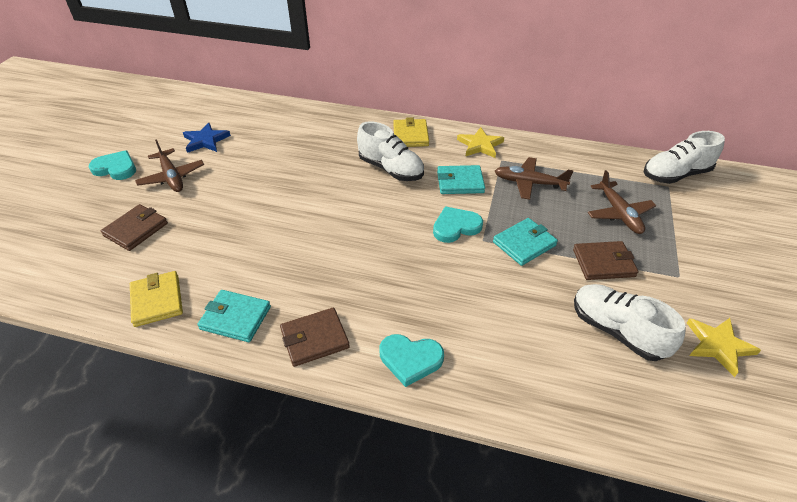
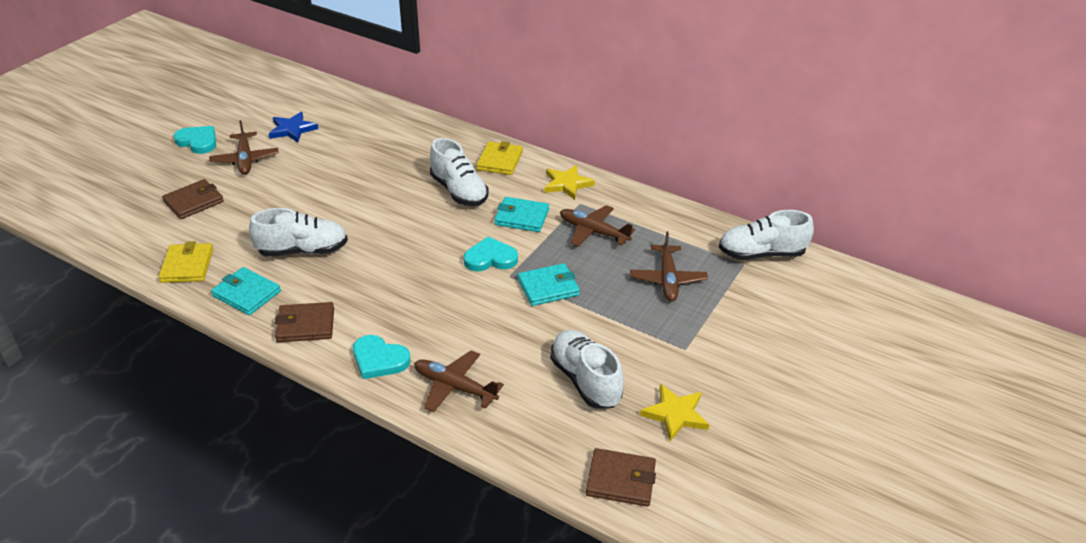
camera: 15 degrees right, 5 degrees down
(273, 257) = (303, 250): none -> white shoe
(502, 371) = (455, 387): none -> brown plane
(603, 263) = (616, 321): brown wallet -> brown wallet (620, 480)

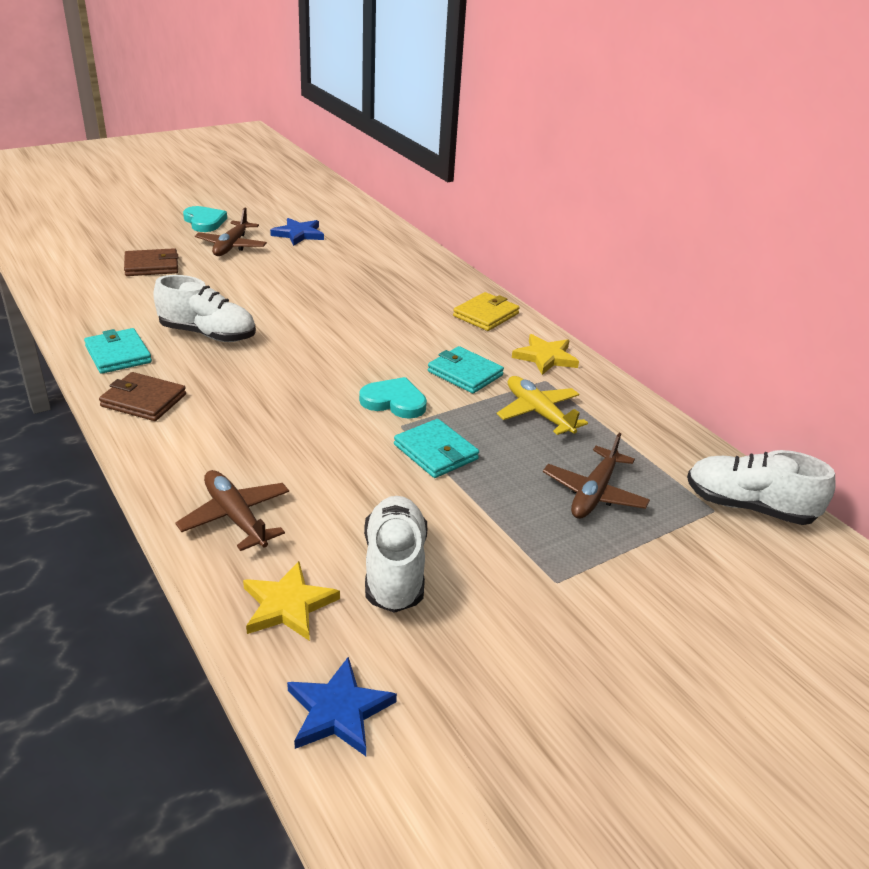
camera: 25 degrees right, 5 degrees down
(187, 266) = (91, 314): yellow wallet -> none
(379, 359) = (183, 459): turquoise heart -> none
(459, 191) = (416, 330): white shoe -> none
(548, 287) = (435, 452): turquoise wallet -> turquoise wallet turned 45 degrees clockwise
(593, 232) = (538, 413): brown plane -> yellow plane
(620, 480) = (338, 711): brown wallet -> blue star
(675, 414) = (480, 657): yellow star -> yellow star (288, 605)

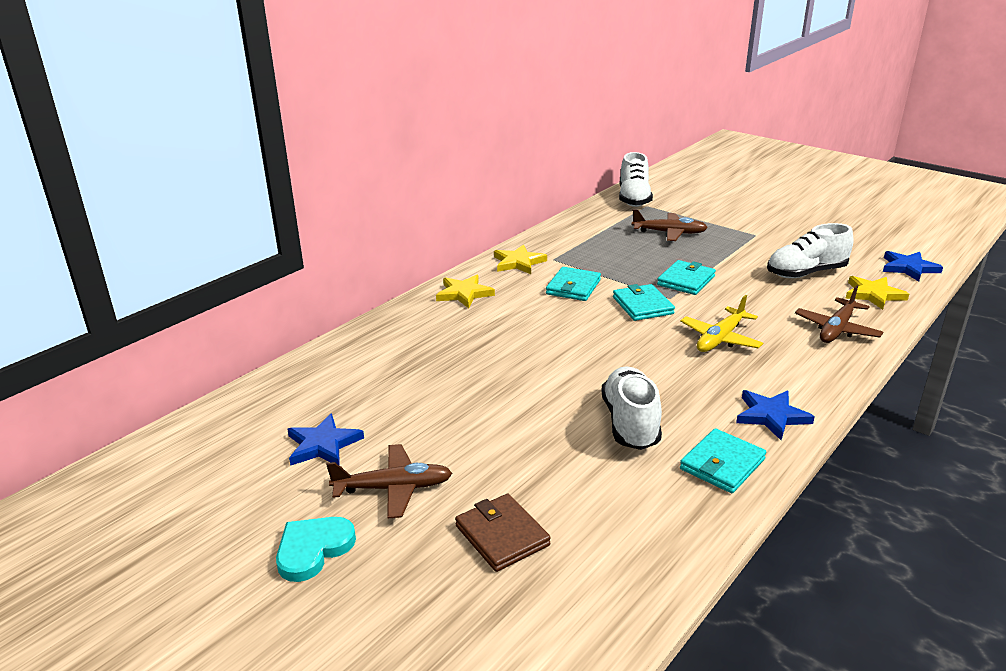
camera: 105 degrees left, 5 degrees down
(143, 400) = (771, 416): brown wallet -> blue star
(394, 401) = (642, 305): turquoise heart -> turquoise wallet
(486, 315) = (464, 294): yellow wallet -> yellow star
(538, 413) = (600, 256): yellow plane -> yellow plane (720, 338)

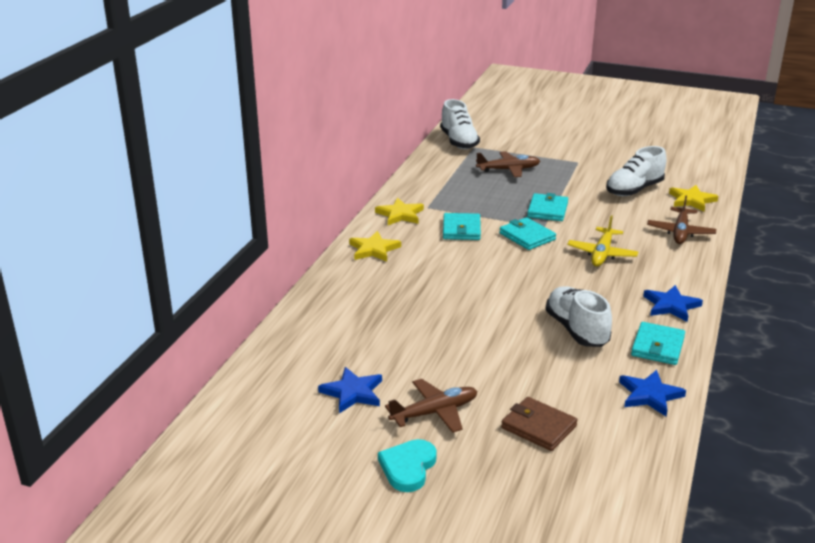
camera: 20 degrees left, 0 degrees up
(909, 268) = (705, 174): blue star -> blue star (650, 395)

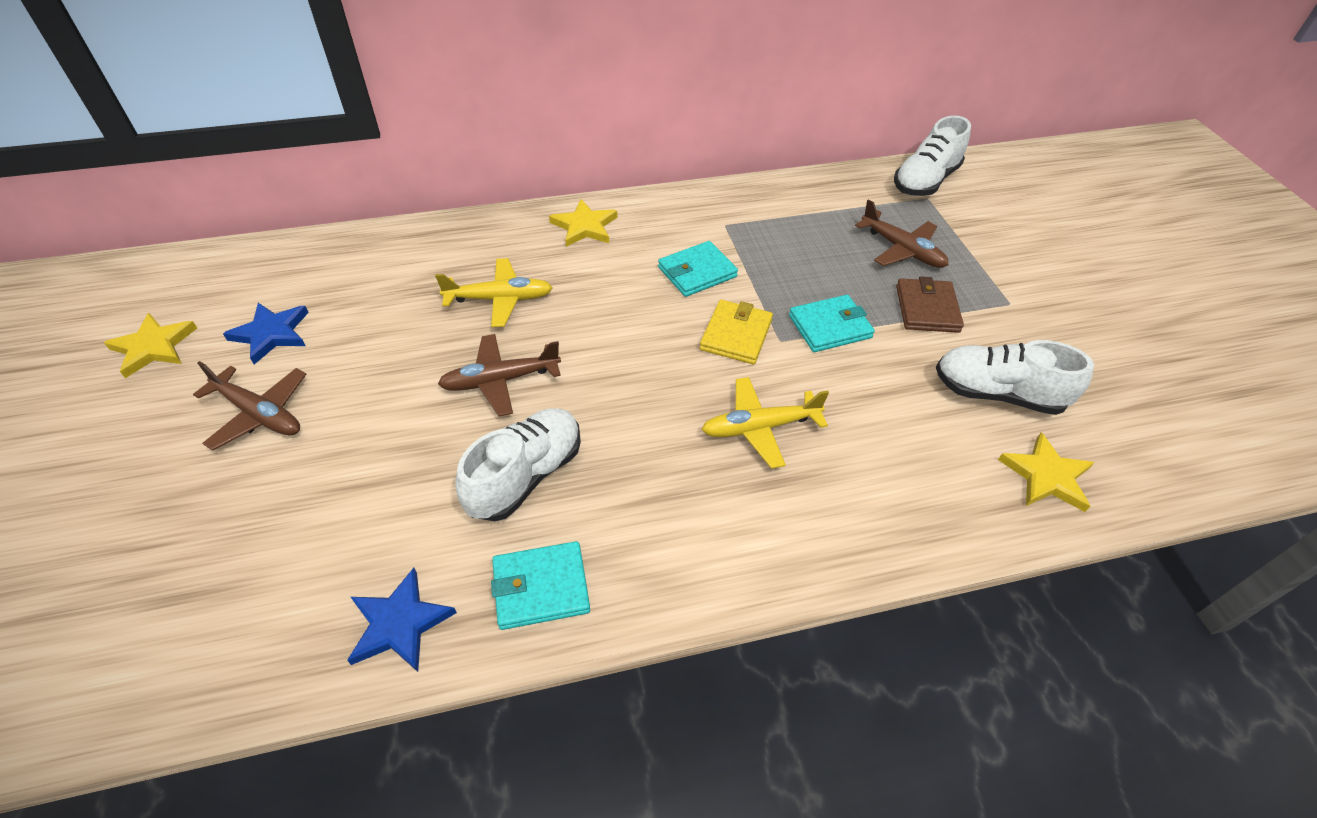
camera: 55 degrees right, 20 degrees up
(400, 214) = (684, 212): yellow star -> yellow star (153, 347)
(408, 467) = (140, 435): turquoise heart -> none
(413, 298) = (499, 299): none -> yellow plane
(527, 236) = (736, 335): turquoise wallet -> yellow wallet
(538, 427) = (266, 523): brown wallet -> brown wallet (927, 309)
(671, 306) = (673, 564): blue star -> none
(680, 232) = (920, 498): brown plane -> brown plane (501, 380)

